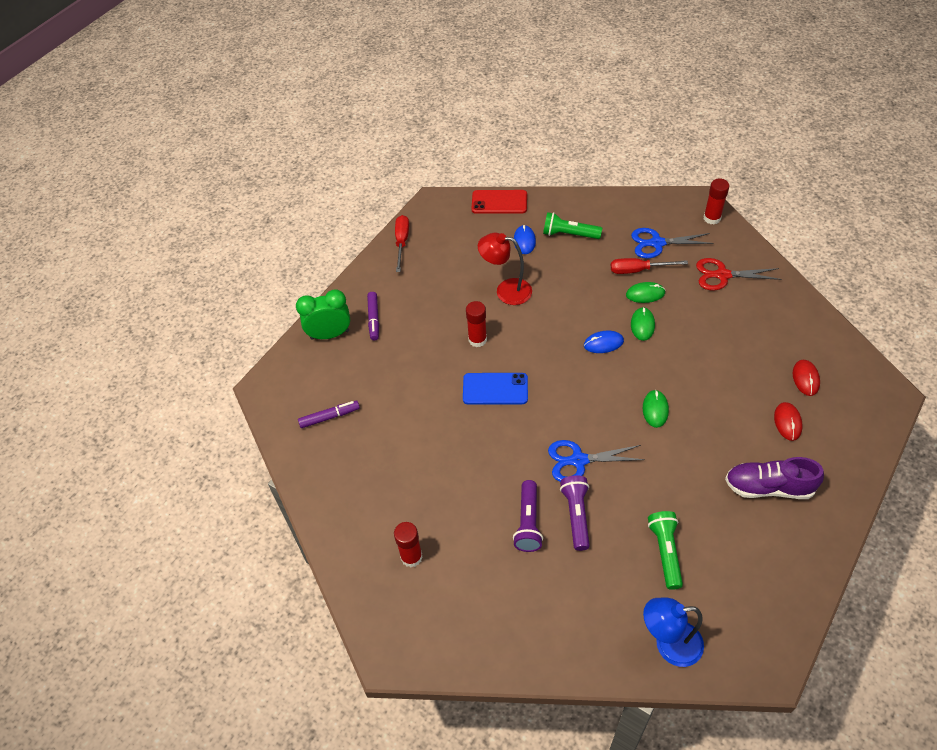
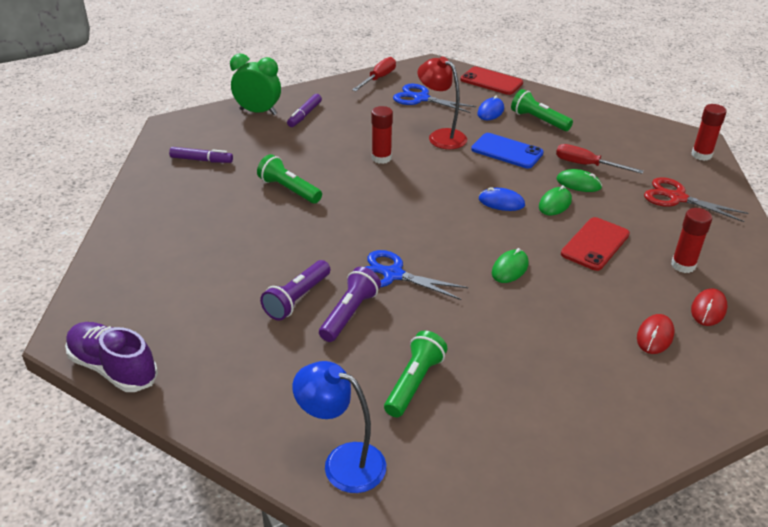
camera: 25 degrees right, 15 degrees down
(411, 557) = (166, 277): red glue stick -> red glue stick (683, 265)
(431, 413) = (289, 190): none -> green flashlight
(495, 389) = (364, 195): blue phone -> blue phone (507, 151)
(657, 243) = (624, 154): blue scissors -> blue scissors (421, 98)
(697, 353) = (595, 244): none -> red phone
(768, 487) = (583, 380): purple shoe -> purple shoe (113, 368)

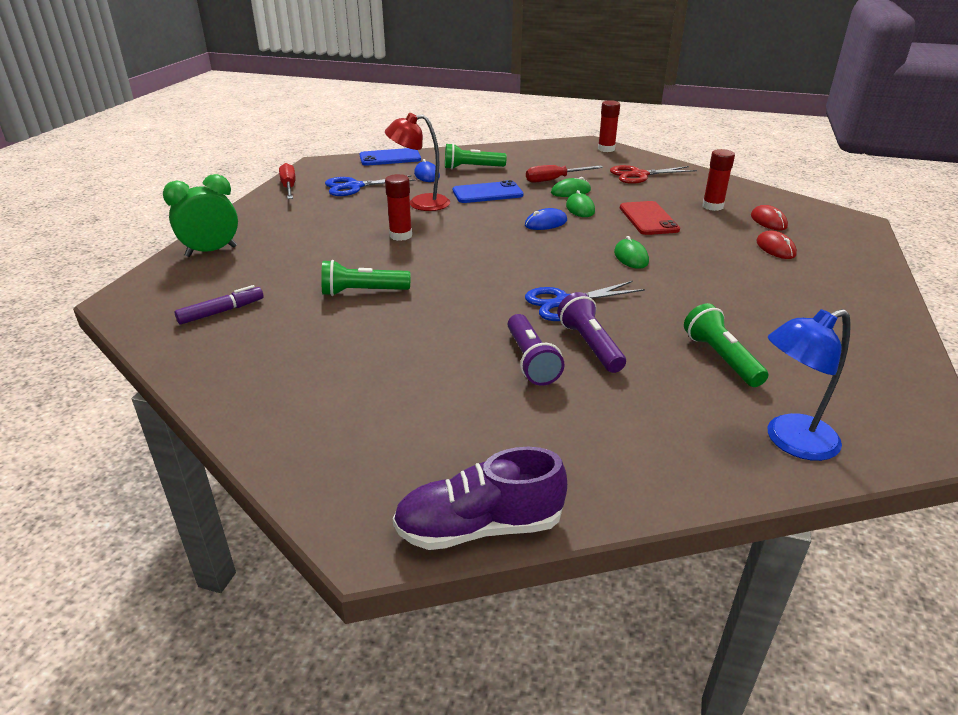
camera: 45 degrees left, 5 degrees down
(305, 115) = (267, 235): purple marker -> none
(491, 81) = (390, 158): red phone -> blue phone

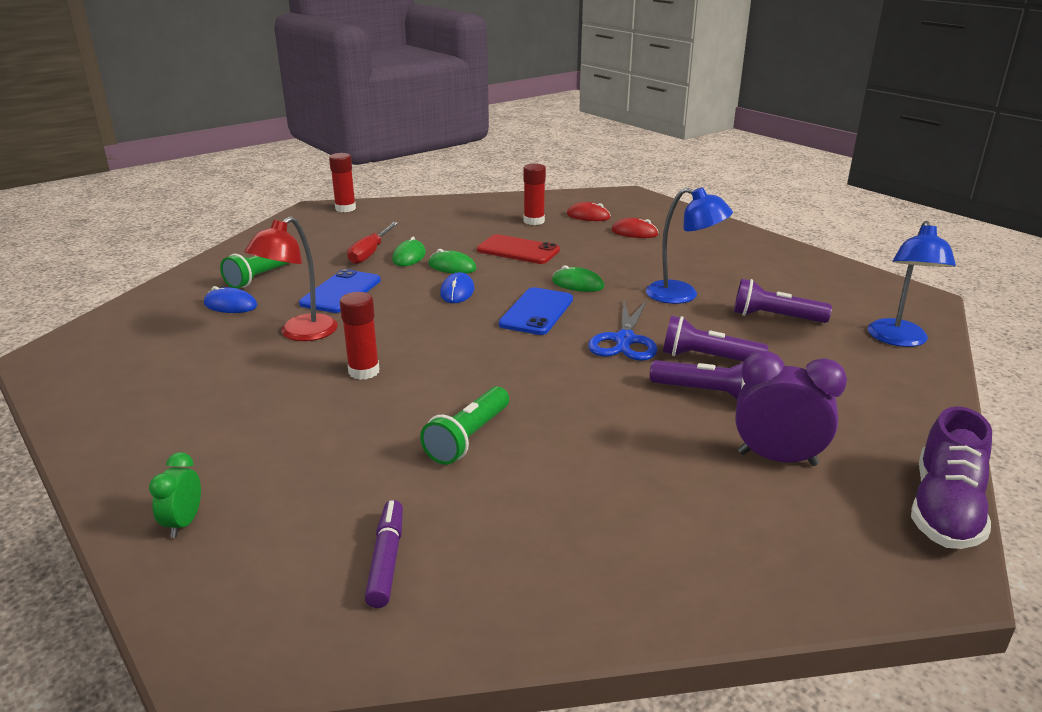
camera: 55 degrees left, 5 degrees down
(211, 251) = (184, 523): green clock -> green clock, size x0.56
(289, 187) = (80, 400): red screwdriver -> none
(354, 187) = (175, 356): blue scissors -> none
(390, 158) = (134, 308): blue phone -> blue phone (537, 312)
(467, 418) = (777, 459): none -> purple clock
(639, 175) = (427, 219): red scissors -> none
(688, 303) = (682, 295): none -> blue lamp
(721, 358) = (775, 317): green flashlight -> purple flashlight

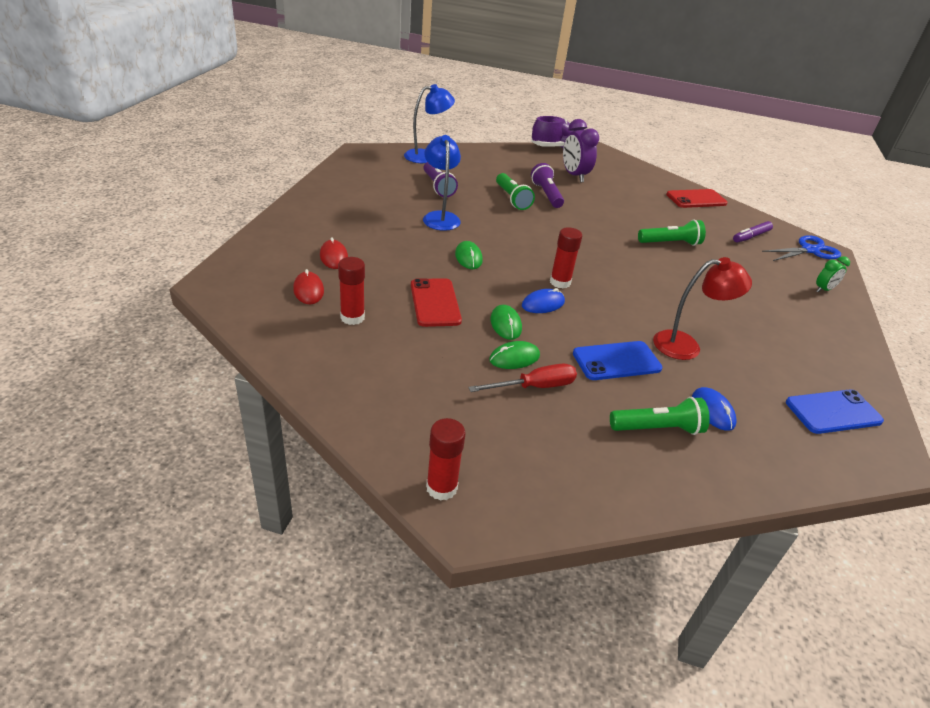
camera: 130 degrees left, 10 degrees up
(364, 371) = (677, 297): red glue stick -> red glue stick (560, 282)
(537, 312) = (529, 261): blue phone -> blue phone (833, 412)
(582, 587) = (696, 199): none -> red phone
(625, 340) = (525, 224): blue scissors -> blue scissors (809, 250)
(708, 358) = (512, 199): purple flashlight -> green flashlight

